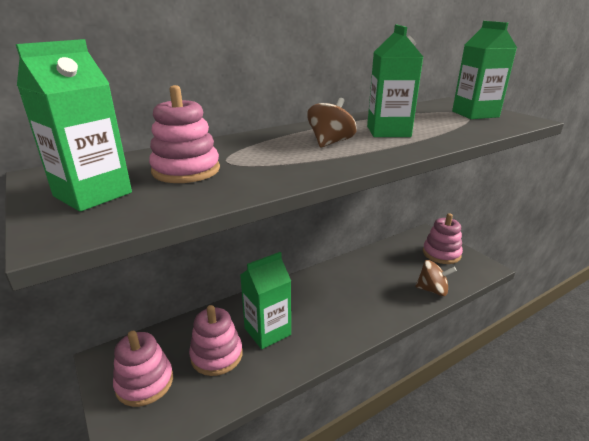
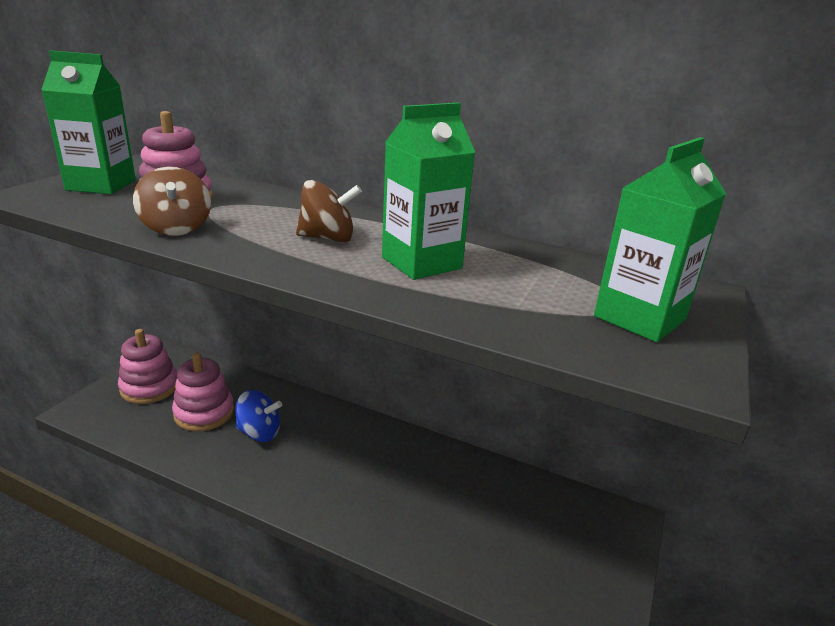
camera: 55 degrees right, 0 degrees up
(267, 331) = (259, 433): green carton -> blue spinning top
(432, 290) = (461, 566): brown spinning top -> brown spinning top (176, 228)
(441, 254) = (581, 555): pink stacking toy -> none

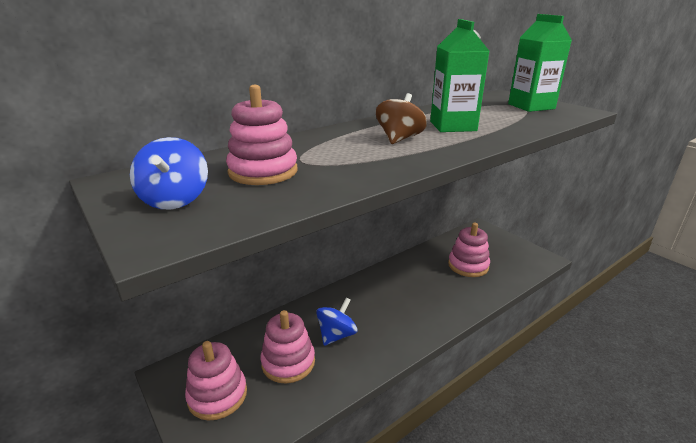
camera: 60 degrees left, 0 degrees up
(101, 185) = (175, 200): green carton -> blue spinning top
(176, 228) = (343, 177): brown spinning top -> none
(488, 523) = (468, 265): none -> pink stacking toy

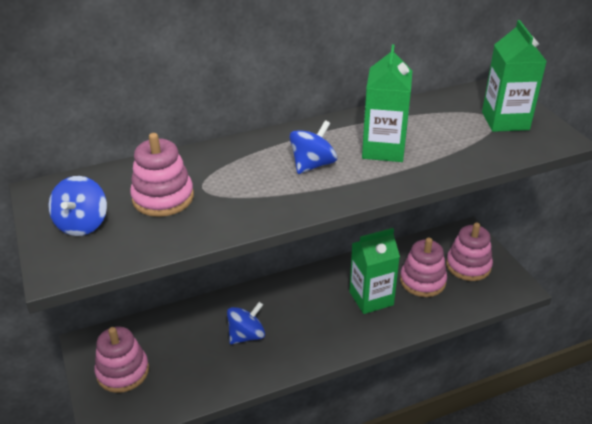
camera: 15 degrees right, 10 degrees up
(288, 362) = (192, 354): pink stacking toy -> pink stacking toy (468, 266)
(399, 139) = (312, 165): brown spinning top -> blue spinning top
(434, 285) = (371, 298): none -> green carton

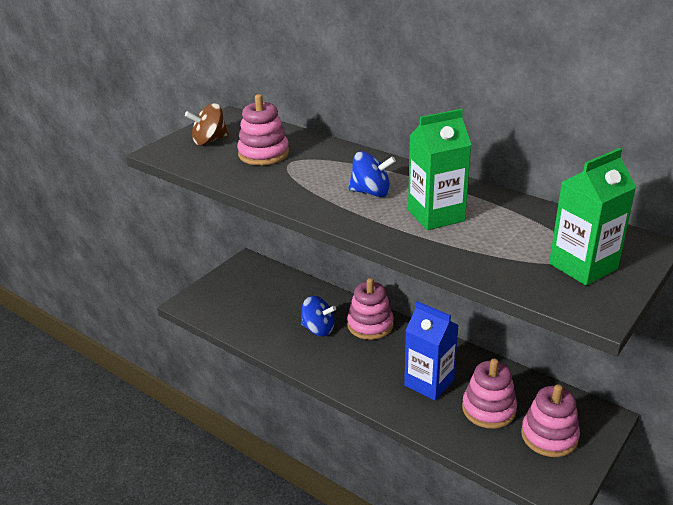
camera: 60 degrees right, 5 degrees down
(82, 224) = (209, 141): blue spinning top -> brown spinning top
(123, 371) = (235, 288): pink stacking toy -> pink stacking toy (370, 325)
(371, 298) = (429, 382): green carton -> blue carton

